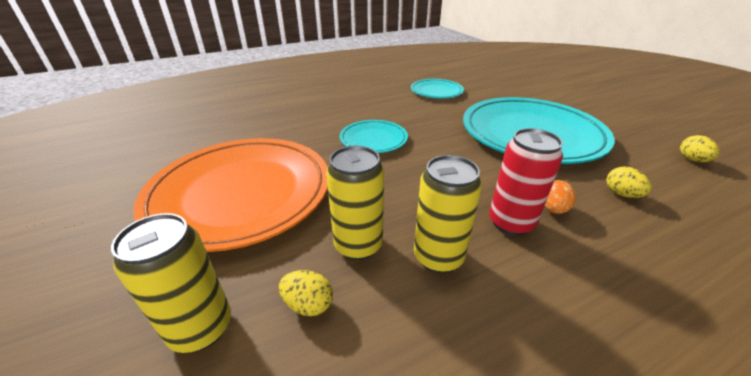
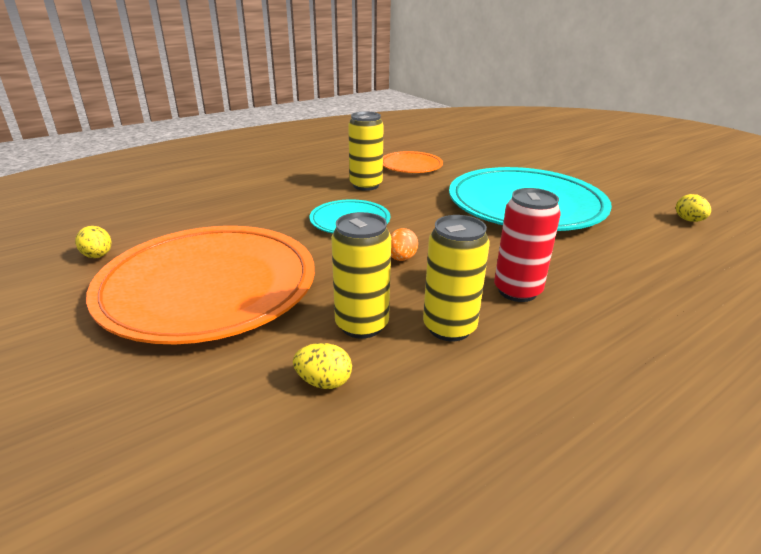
camera: 10 degrees left, 5 degrees down
(201, 328) = (213, 414): yellow can -> yellow can (366, 185)
(436, 91) = (411, 166): turquoise plate -> orange plate
(553, 209) = (557, 275): orange egg -> orange egg (401, 258)
(621, 194) = (623, 256): yellow egg -> yellow egg (98, 256)

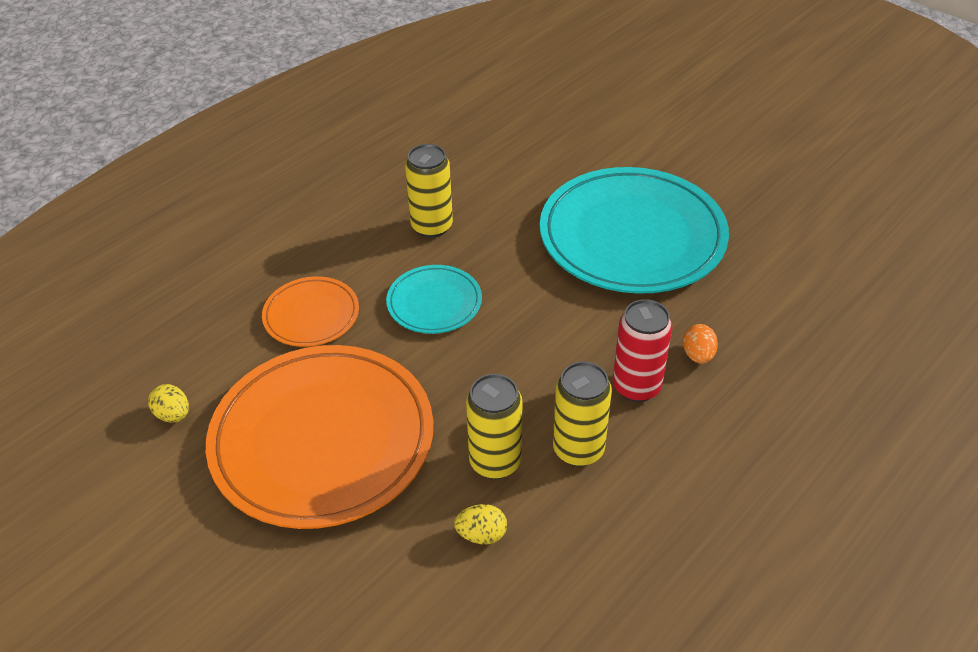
camera: 10 degrees left, 15 degrees up
(401, 258) = (509, 358): orange egg -> orange egg (698, 355)
(411, 166) = (478, 172): orange plate -> orange plate (311, 315)
(688, 220) = (814, 234): yellow egg -> none

